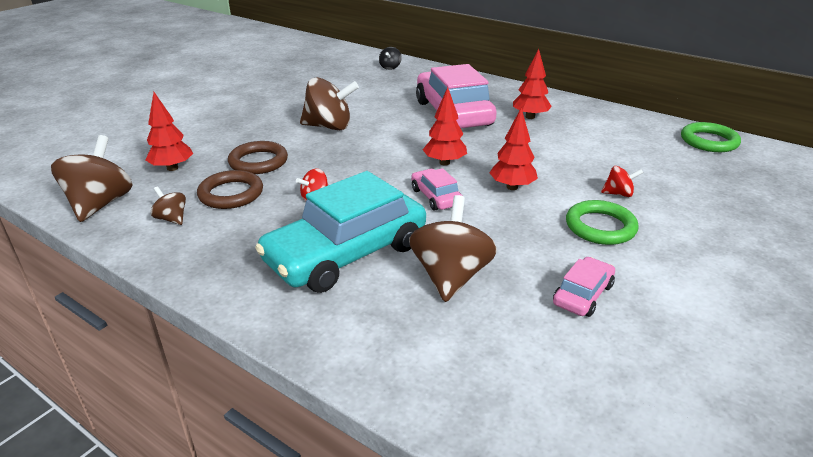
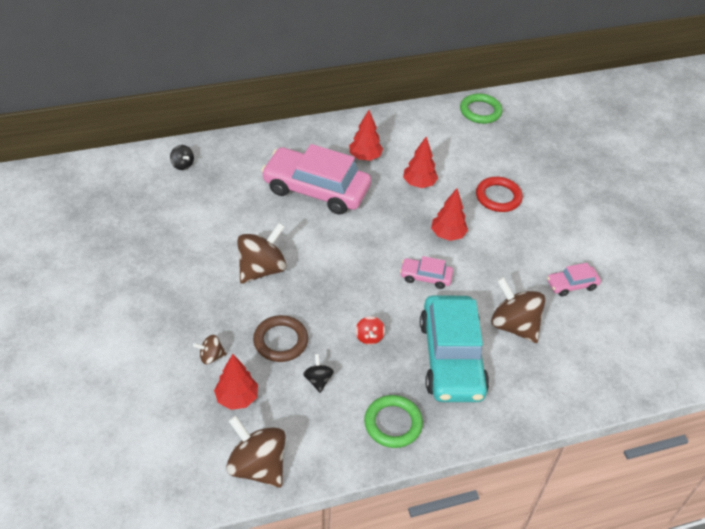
camera: 55 degrees left, 15 degrees up
(172, 219) = (324, 429): brown spinning top -> brown spinning top (211, 356)
(231, 194) = (318, 380): brown ring -> black spinning top
(444, 163) = (386, 244): red tree -> red tree (419, 184)
(582, 294) = (571, 285): pink car -> pink car turned 90 degrees counterclockwise
(600, 227) = (522, 231): green ring -> green ring (393, 423)
(618, 194) = (498, 197): red spinning top -> red ring

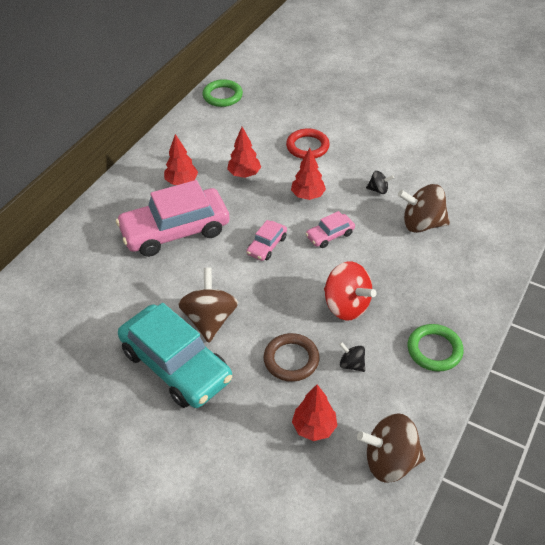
camera: 40 degrees left, 0 degrees up
(182, 165) = (39, 290): black spinning top -> black spinning top (378, 190)
(211, 356) = (256, 415): brown spinning top -> none
(369, 337) = (346, 305): red spinning top -> red spinning top, size x2.03
(451, 358) = (413, 275): turquoise car -> turquoise car (176, 365)
(571, 285) = (421, 172): pink car -> pink car (267, 245)

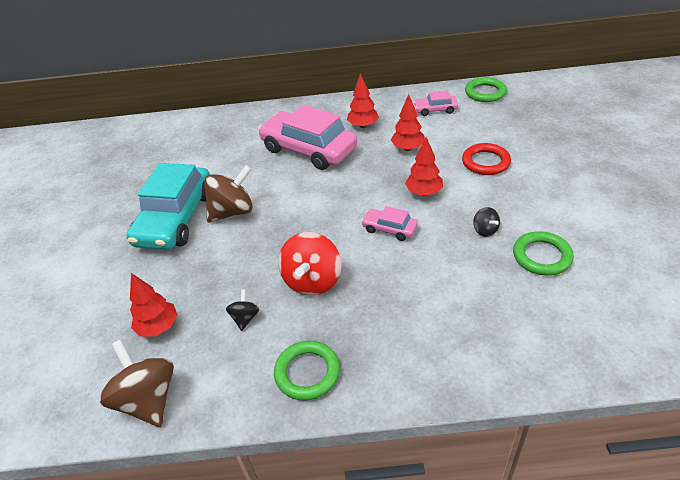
camera: 60 degrees right, 5 degrees down
(267, 245) = (339, 200): pink car -> pink car (435, 110)
(291, 359) = (223, 277): brown ring -> none
(422, 224) = (473, 283): brown spinning top -> none
(426, 180) = (542, 256): none -> green ring

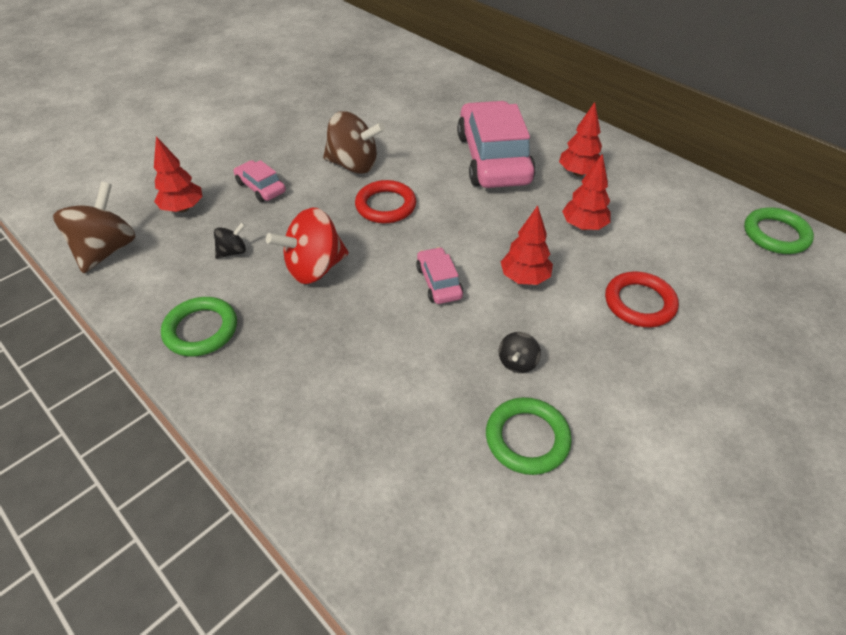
camera: 45 degrees right, 5 degrees up
(176, 218) = (312, 139): turquoise car -> none
(293, 217) = (385, 205): none -> red ring
(435, 110) = (681, 211): pink car -> pink car (261, 187)

